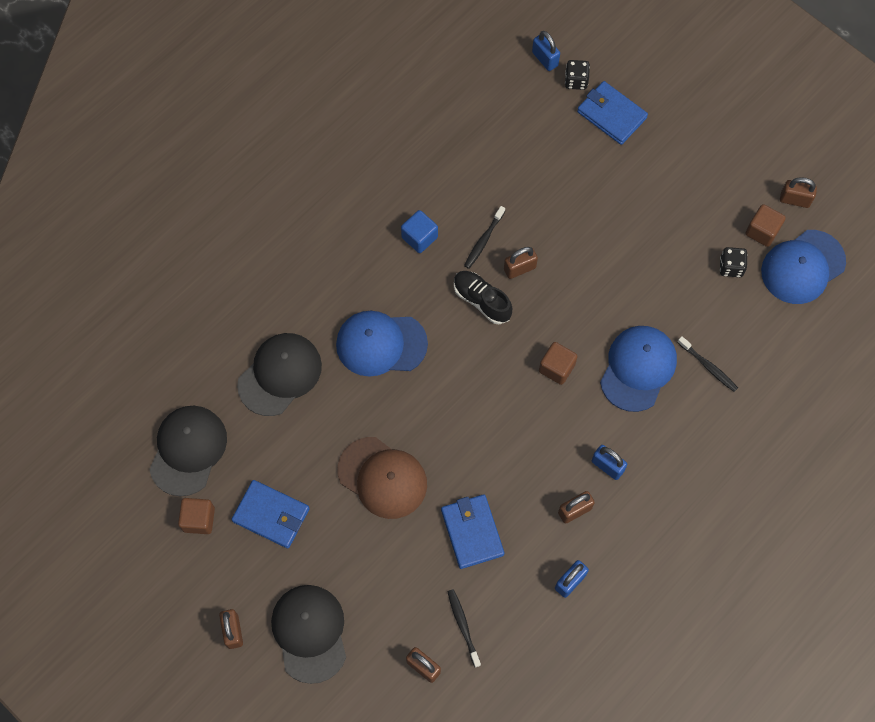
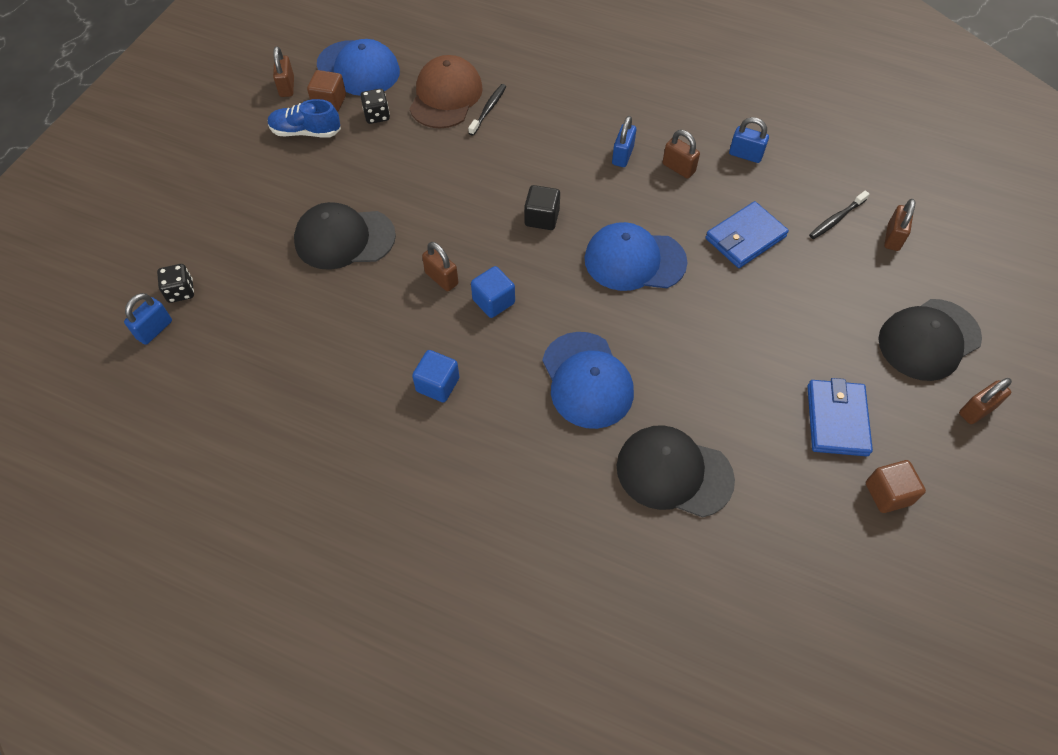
camera: 110 degrees left, 10 degrees down
(188, 450) = (818, 540): black cap -> black cap (344, 238)
(382, 478) = (735, 329): brown cap -> brown cap (446, 96)
(481, 300) = (493, 301): black shoe -> blue cube
(483, 240) = (419, 321): black toothbrush -> none
(556, 368) = (542, 218): brown cube -> black cube
(611, 115) = (220, 248): blue wallet -> none
(638, 368) = (513, 157): blue cap -> blue cap (634, 260)
(728, 203) = (306, 132): none -> blue shoe

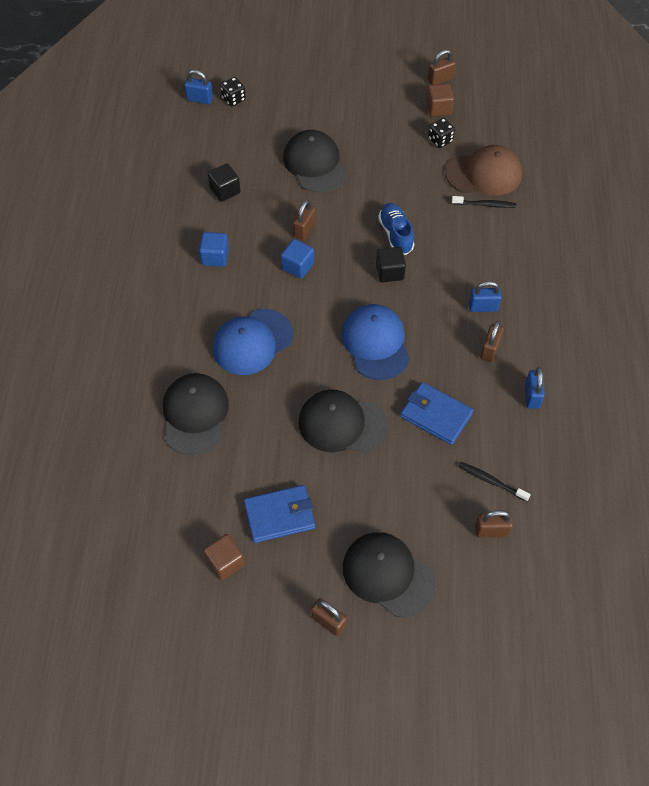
camera: 70 degrees right, 0 degrees up
(306, 132) = (402, 107): blue shoe -> blue shoe (395, 234)
(333, 344) = (225, 190): none -> black cube
(358, 68) = (483, 112): blue cap -> none
(731, 324) = (342, 424): none -> black cap

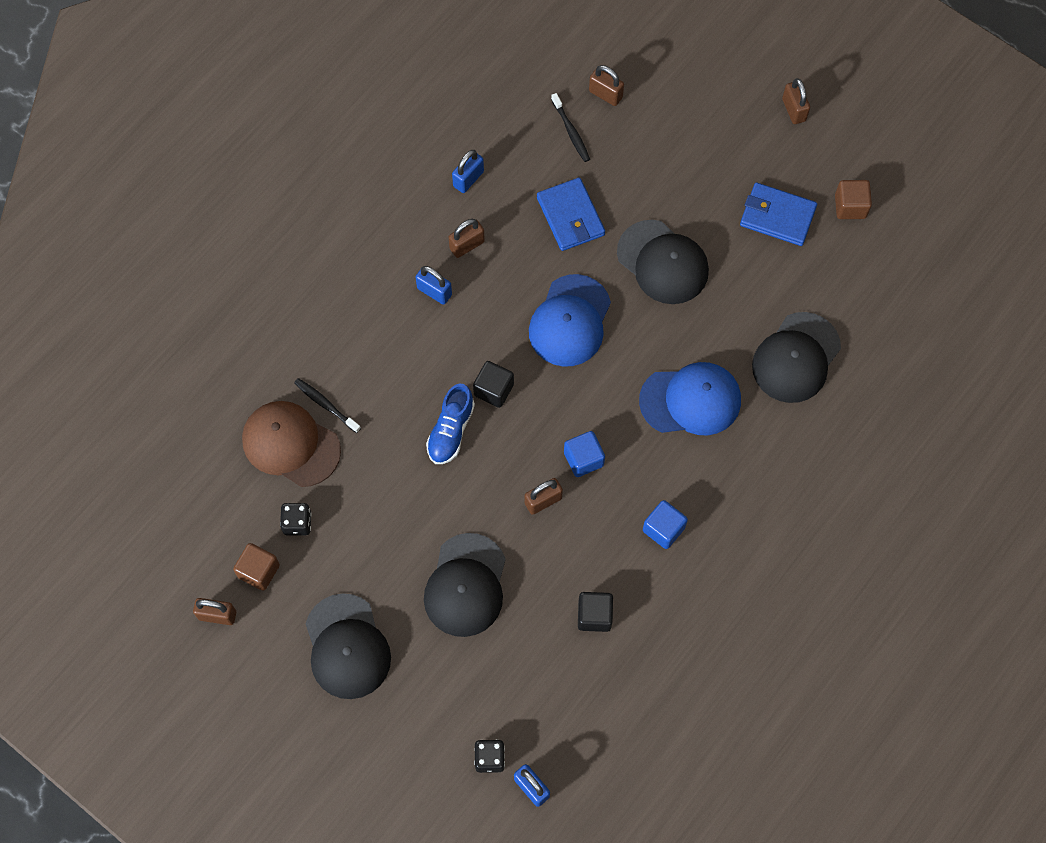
camera: 145 degrees left, 10 degrees up
(388, 575) = (719, 114): black cap -> black cap (347, 647)

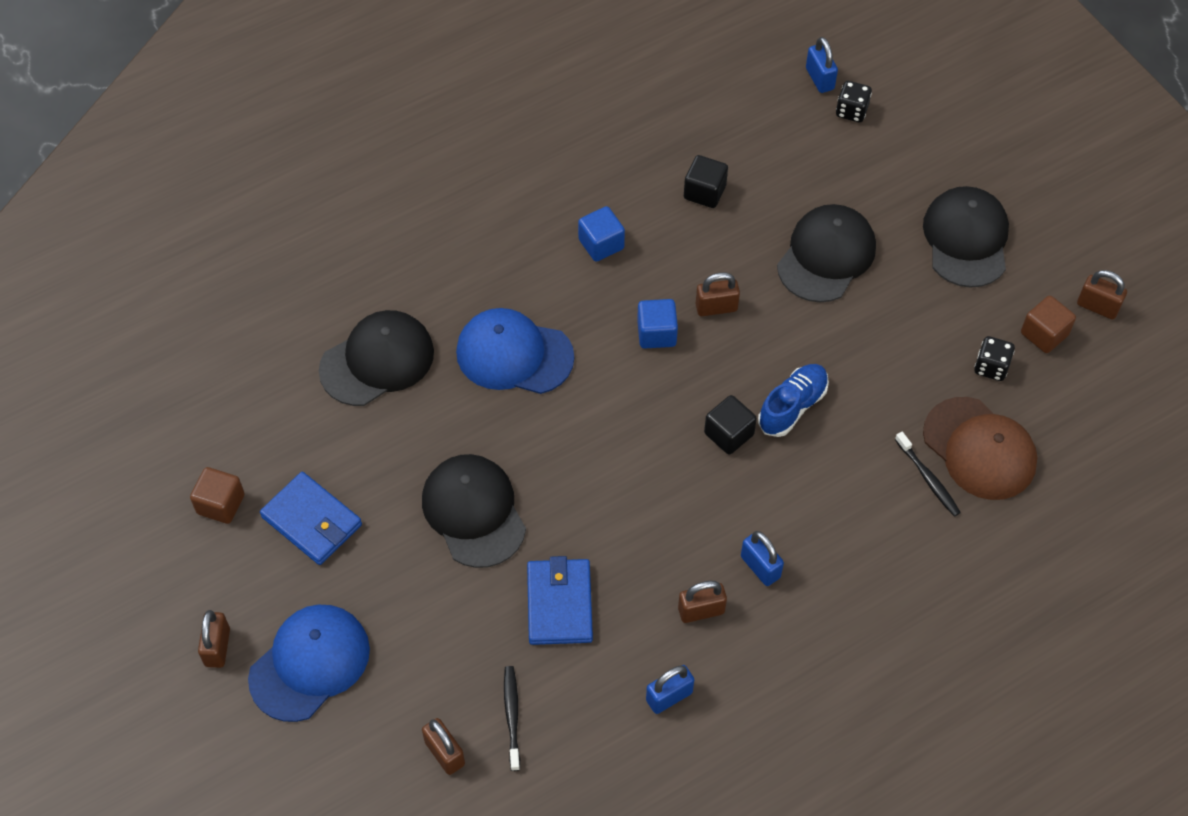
camera: 160 degrees left, 10 degrees down
(570, 321) = (611, 480): blue cap -> blue cap (310, 663)

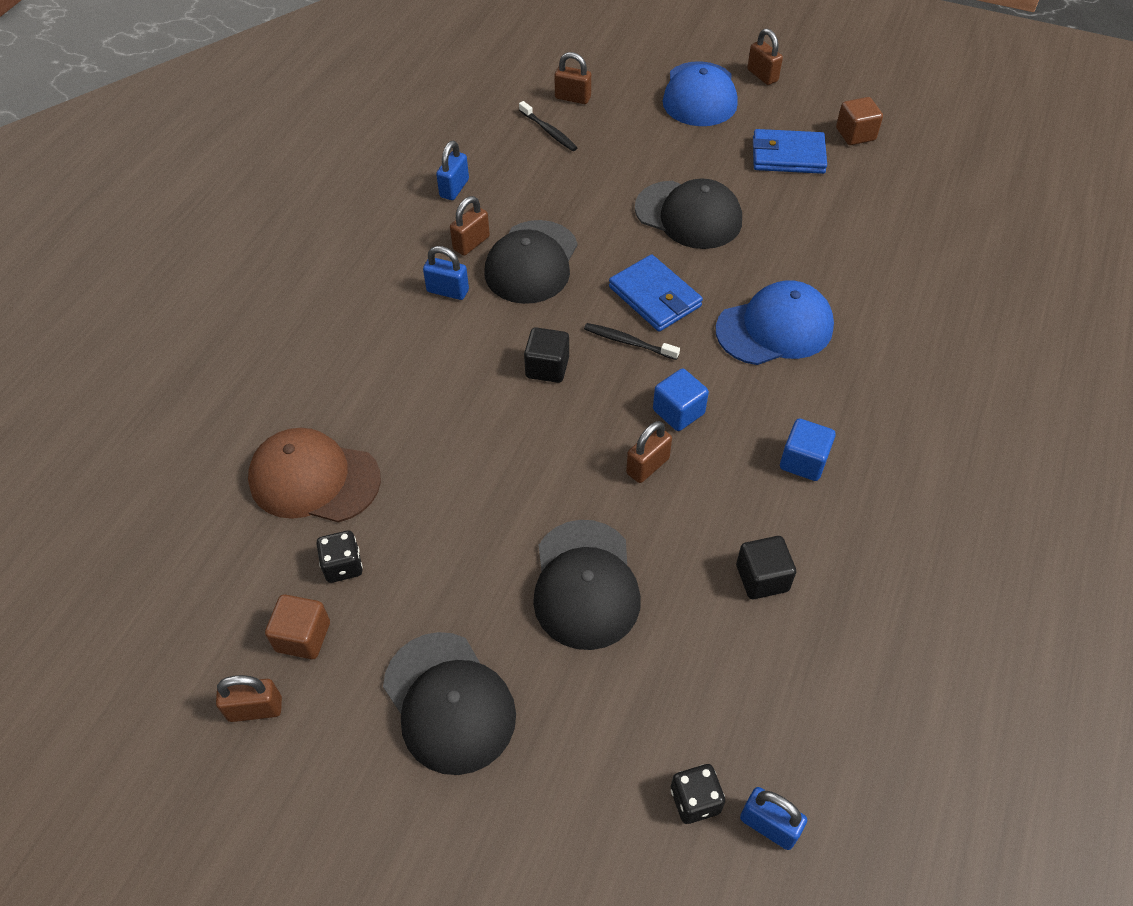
camera: 145 degrees right, 5 degrees down
(377, 361) = (868, 266): black cap -> black cap (531, 262)
(559, 604) = (575, 197): blue wallet -> blue wallet (654, 297)
(792, 406) = (510, 419): blue shoe -> none
(928, 478) = (348, 427): black toothbrush -> black toothbrush (628, 342)

